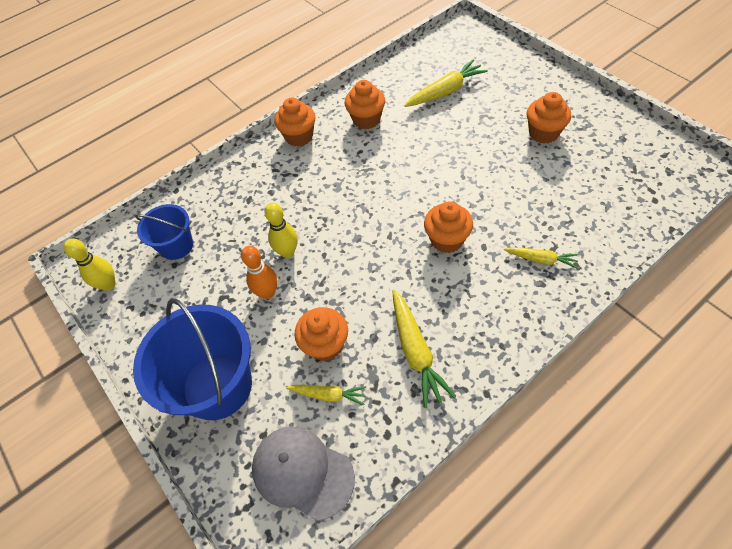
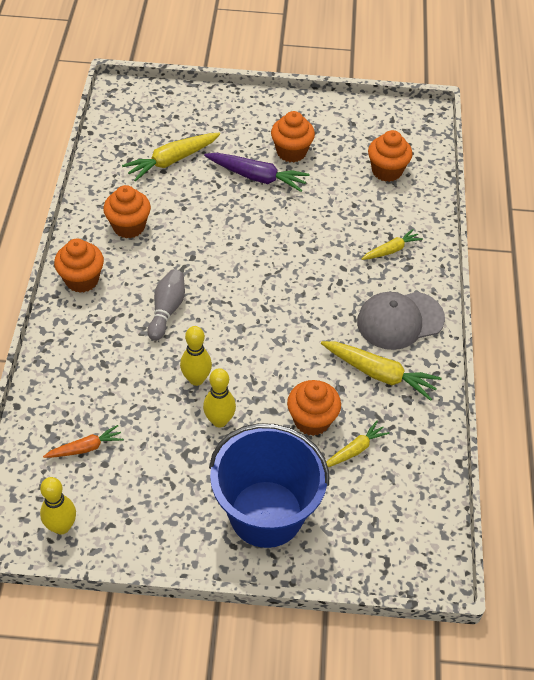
camera: 55 degrees left, 5 degrees down
(176, 246) = (85, 448): blue bucket -> orange carrot
(267, 292) = (219, 420): orange bowling pin -> yellow bowling pin
(302, 472) = (397, 510): grey cap -> grey cap (400, 320)
(324, 191) = (167, 310): none -> grey bowling pin
(445, 91) = (172, 161): yellow carrot -> yellow carrot turned 135 degrees counterclockwise
(447, 240) = (311, 281): orange cupcake -> orange cupcake (387, 171)
(494, 137) = (257, 177): none -> purple carrot

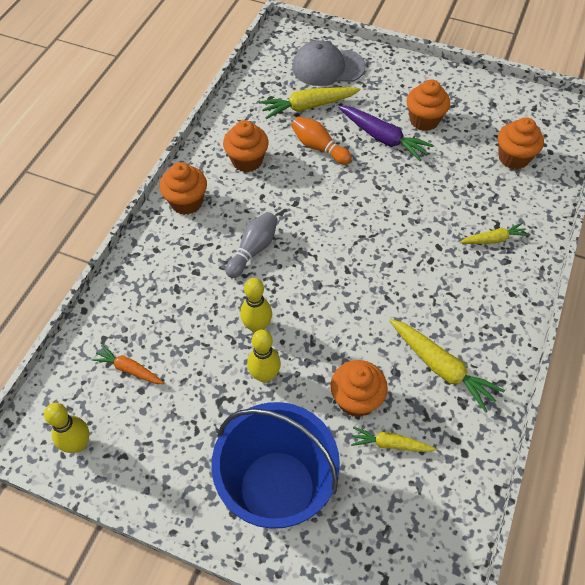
camera: 20 degrees right, 5 degrees up
(85, 448) = (129, 369): orange carrot -> orange carrot turned 150 degrees counterclockwise
(197, 199) = (319, 147): none -> orange bowling pin
(355, 450) = (390, 444): yellow carrot -> yellow carrot turned 150 degrees counterclockwise
(400, 320) = (480, 315): grey cap -> grey cap (327, 67)

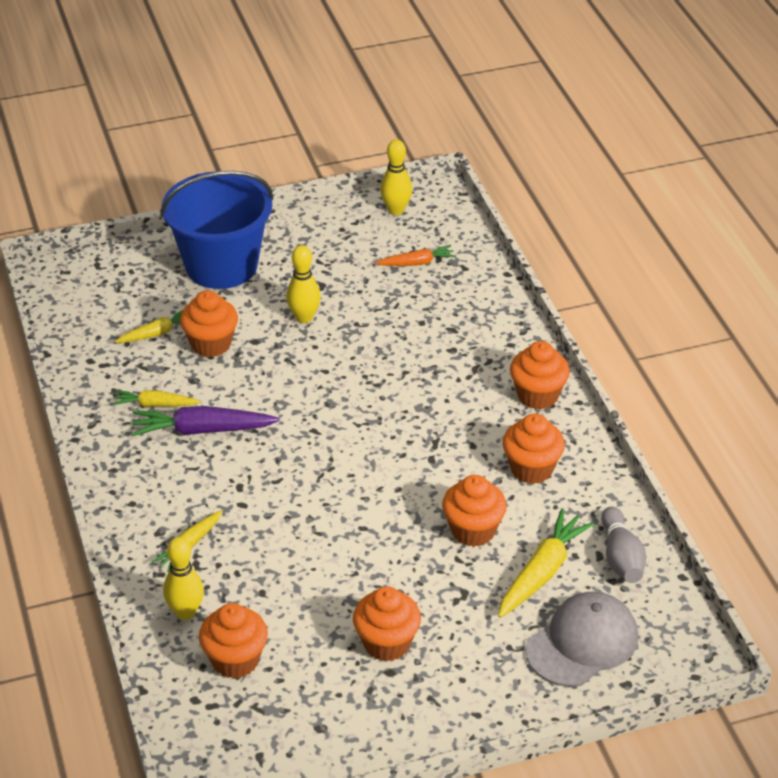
camera: 140 degrees right, 15 degrees down
(253, 250) = (422, 395): grey bowling pin -> grey bowling pin (621, 557)
(257, 326) = (348, 343): yellow bowling pin -> yellow bowling pin (185, 612)
(319, 147) = (473, 530): orange bowling pin -> orange cupcake
(383, 138) = (413, 587): purple carrot -> purple carrot (202, 430)
(441, 368) = (155, 405): yellow carrot -> yellow carrot, size x0.60

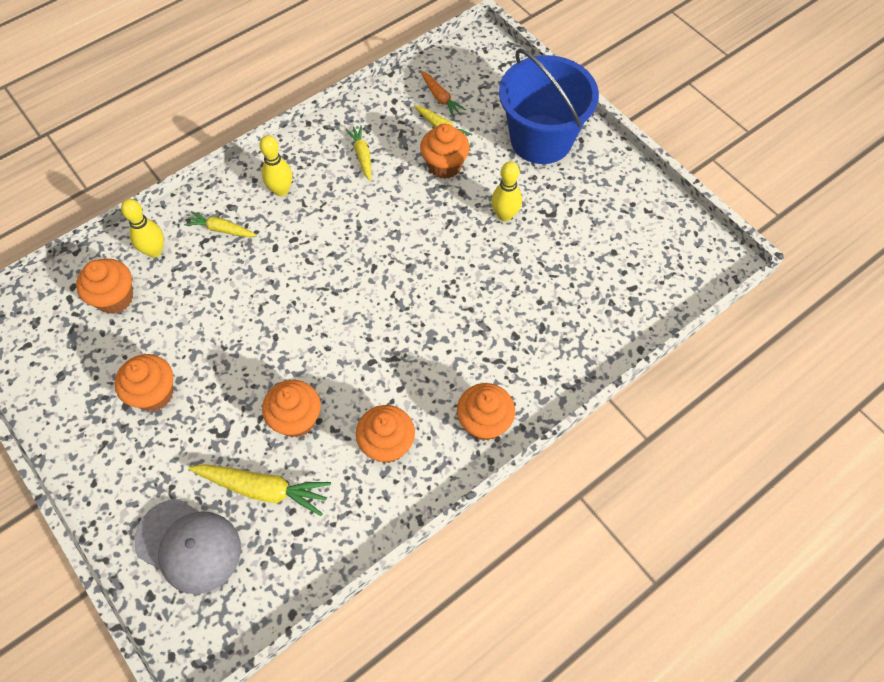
camera: 70 degrees right, 20 degrees up
(202, 430) = (345, 194): purple carrot -> none
(396, 210) = (681, 235): yellow bowling pin -> yellow bowling pin (281, 190)
(417, 263) = (617, 273): orange carrot -> orange carrot (440, 98)
(621, 557) = (300, 551): grey bowling pin -> none

